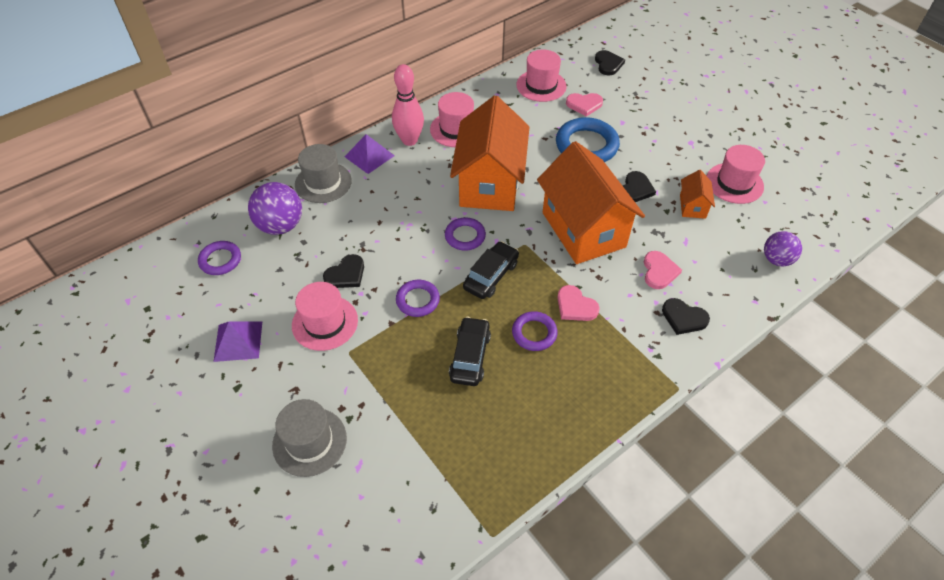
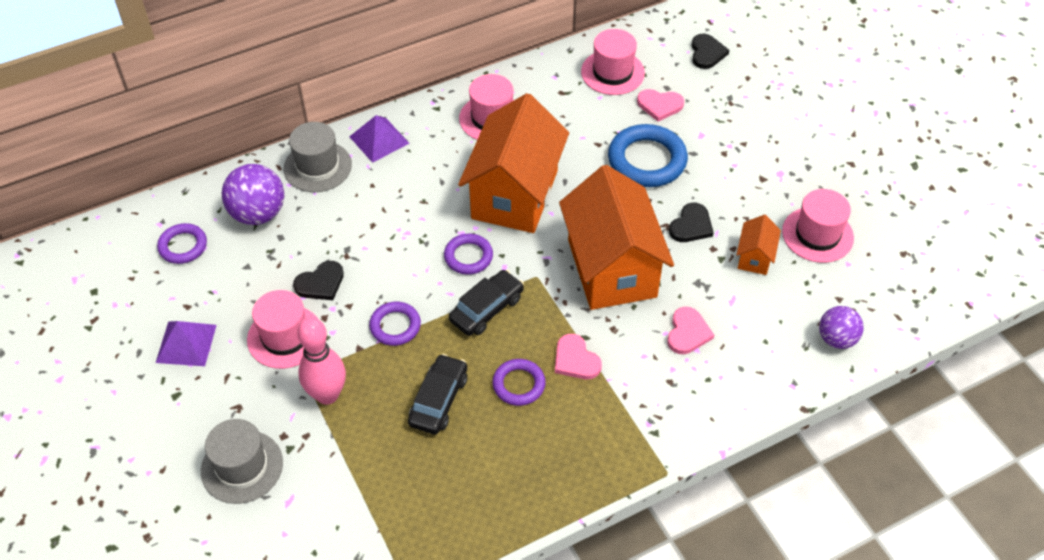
camera: 10 degrees right, 0 degrees up
(409, 140) = (432, 126): pink bowling pin -> pink bowling pin (327, 395)
(683, 318) = (699, 393): black heart -> none

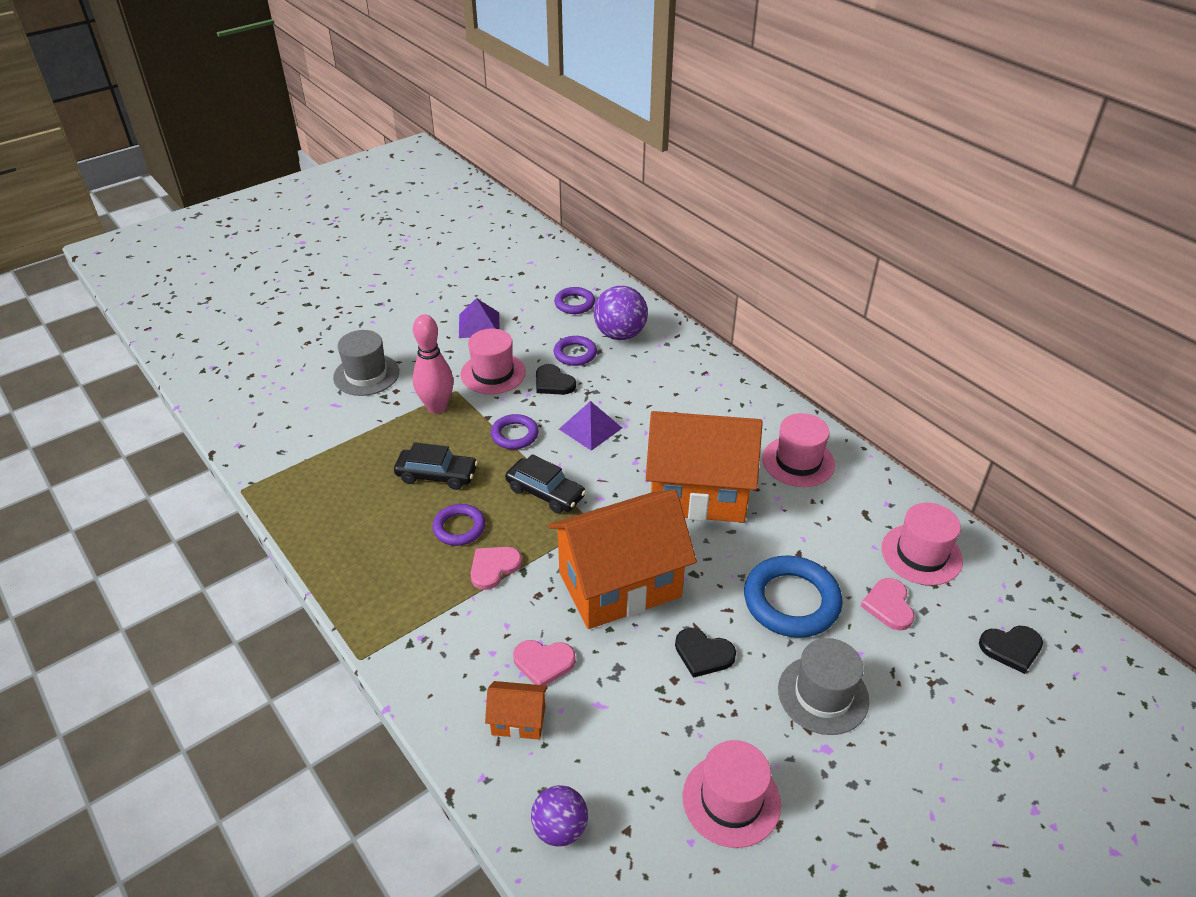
camera: 80 degrees right, 10 degrees down
(317, 166) = (685, 357): grey hat -> grey hat (823, 695)
(379, 140) = (734, 388): purple pyramid -> purple pyramid (590, 428)
(468, 256) = (607, 470): purple ring -> purple ring (575, 354)
(754, 257) = (672, 725): orange house -> orange house (518, 720)

